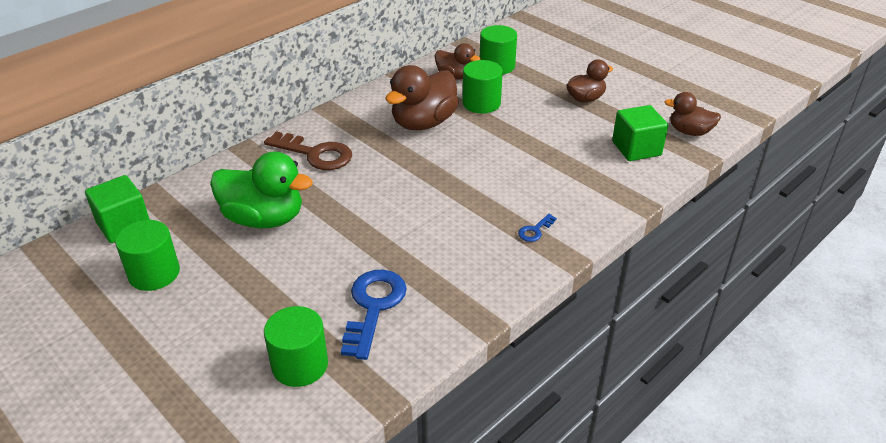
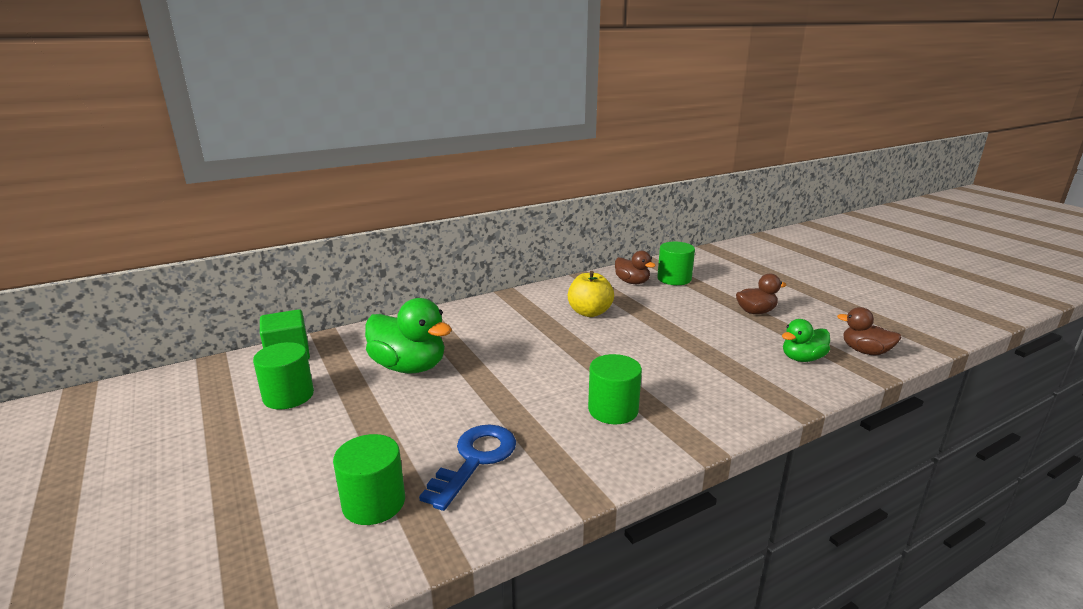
camera: 15 degrees right, 15 degrees down
(315, 154) = (480, 324): brown key -> none
(423, 123) = (589, 312): brown duck -> yellow apple
(481, 103) = (650, 304): green cylinder -> green cylinder (613, 410)
(535, 230) = (672, 416): blue key -> none
(636, 148) = (802, 358): green cube -> green duck

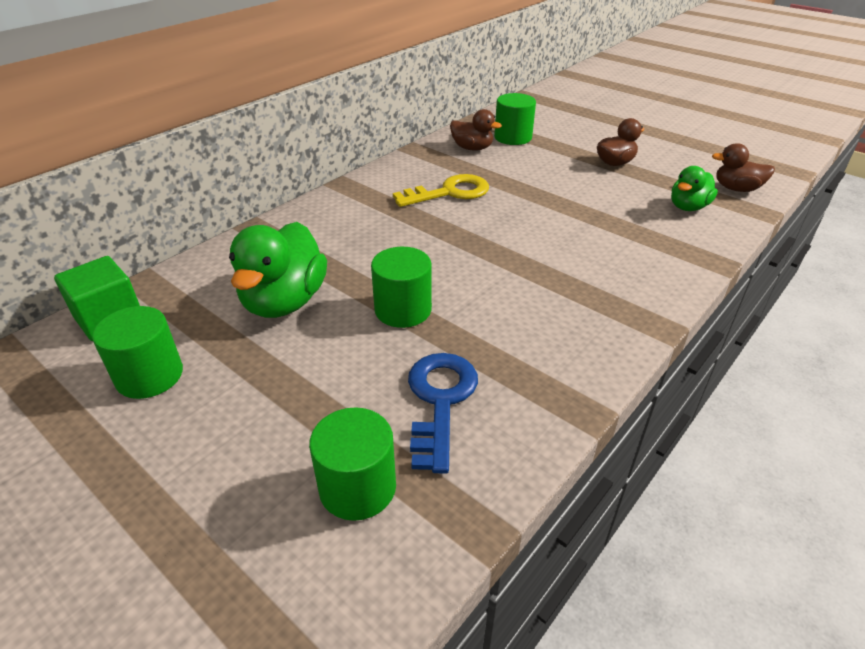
camera: 20 degrees left, 15 degrees up
(409, 367) = (284, 301): green duck -> green duck turned 90 degrees clockwise
(589, 312) = (450, 192): yellow apple -> yellow key
(613, 410) = (547, 304): green cylinder -> green cylinder (403, 310)

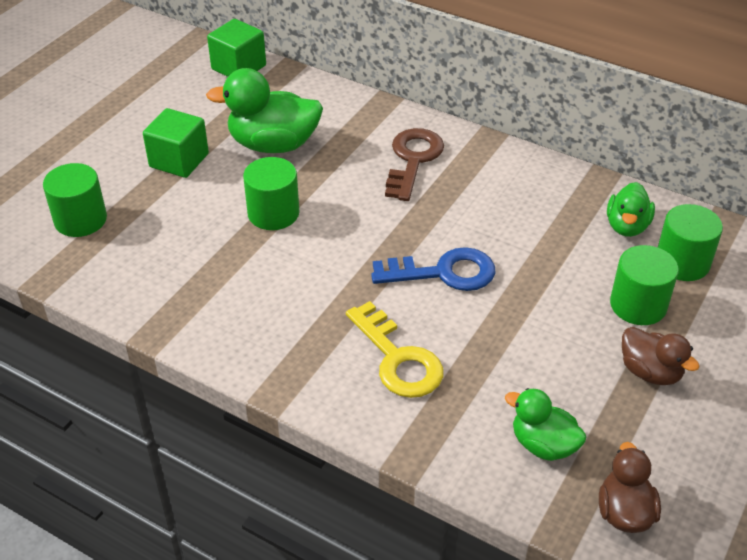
camera: 80 degrees right, 5 degrees up
(149, 376) = (179, 104): green cylinder -> green cylinder (638, 305)
(273, 380) = (179, 160): none -> green cube
(354, 221) = (413, 160): none -> brown key
(440, 400) = (162, 249): blue key -> blue key (444, 273)
(450, 192) = (498, 219): yellow key -> yellow key (398, 359)
(472, 148) = (627, 226): brown duck -> green duck

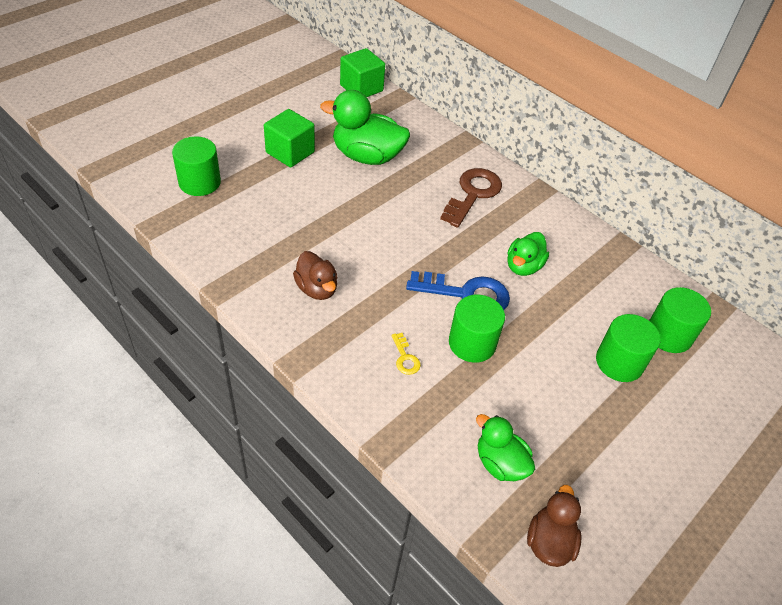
camera: 10 degrees right, 5 degrees up
(273, 213) = (348, 212): green cylinder -> green cylinder (472, 343)
(398, 359) = (405, 358): yellow key -> yellow key, size x0.46
(627, 226) = (631, 292): green duck -> green duck (523, 266)
(650, 372) = (611, 423): brown duck -> brown duck (317, 289)

